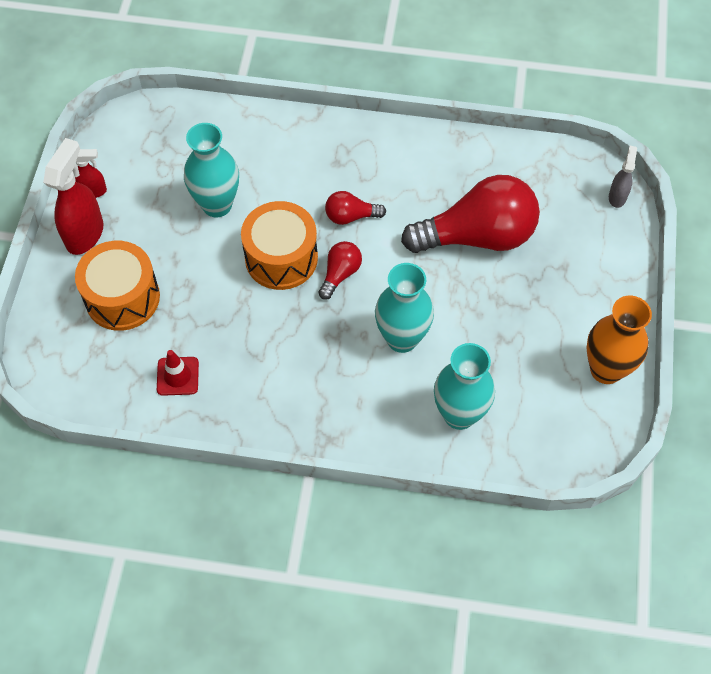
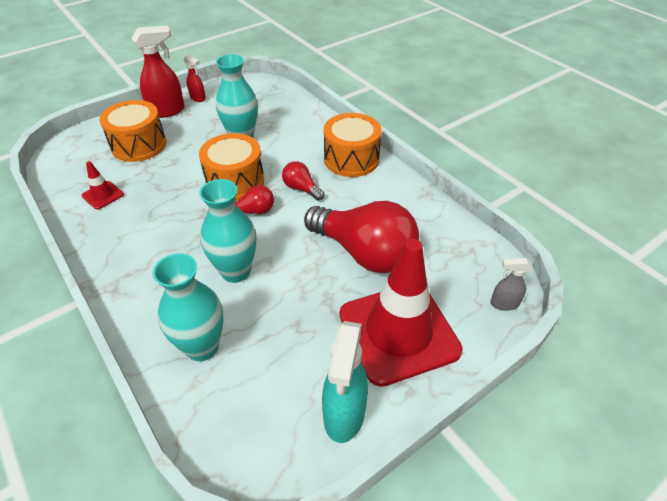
camera: 45 degrees right, 15 degrees down
(353, 147) = (351, 159): none -> orange drum
(574, 281) = (398, 332): none -> red traffic cone
(606, 369) = (344, 415): orange vase -> turquoise spray bottle
(617, 196) = (504, 304): grey spray bottle -> grey spray bottle turned 150 degrees counterclockwise

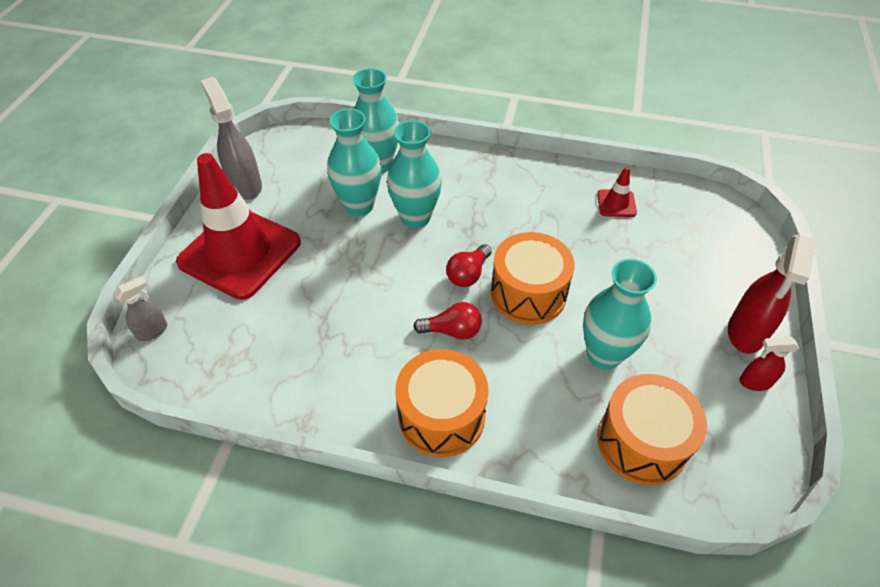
camera: 140 degrees right, 5 degrees up
(139, 145) = (684, 268): orange drum -> orange drum (642, 442)
(264, 312) = (359, 206): none -> turquoise vase
(344, 415) = (245, 185): turquoise spray bottle -> grey spray bottle
(364, 253) = (320, 300): red light bulb -> none

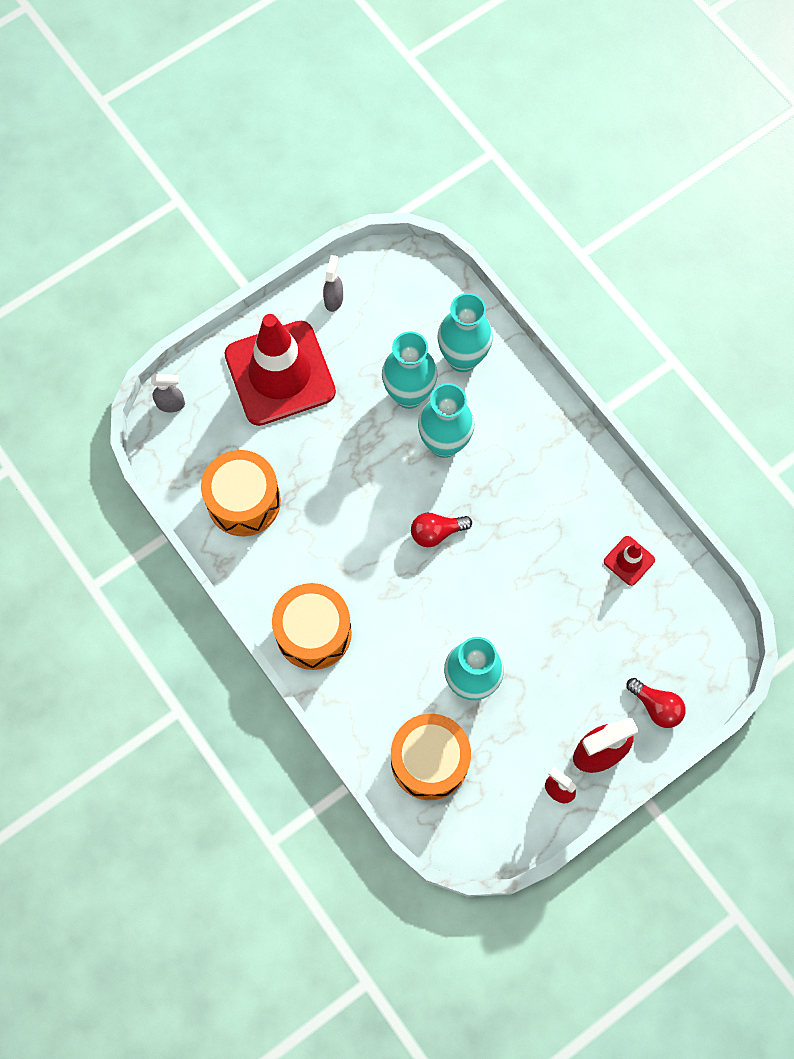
camera: 40 degrees right, 20 degrees up
(245, 185) = (333, 299): grey spray bottle -> grey spray bottle, size x0.55
(452, 331) = (379, 572): red light bulb -> red light bulb (656, 706)
(528, 293) = (466, 586): orange drum -> orange drum (244, 501)

